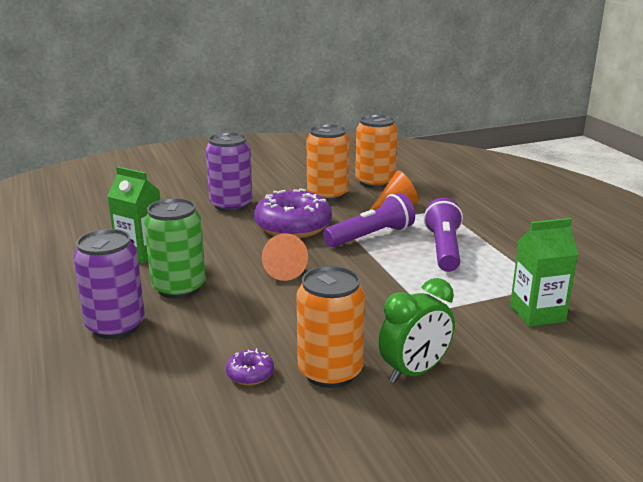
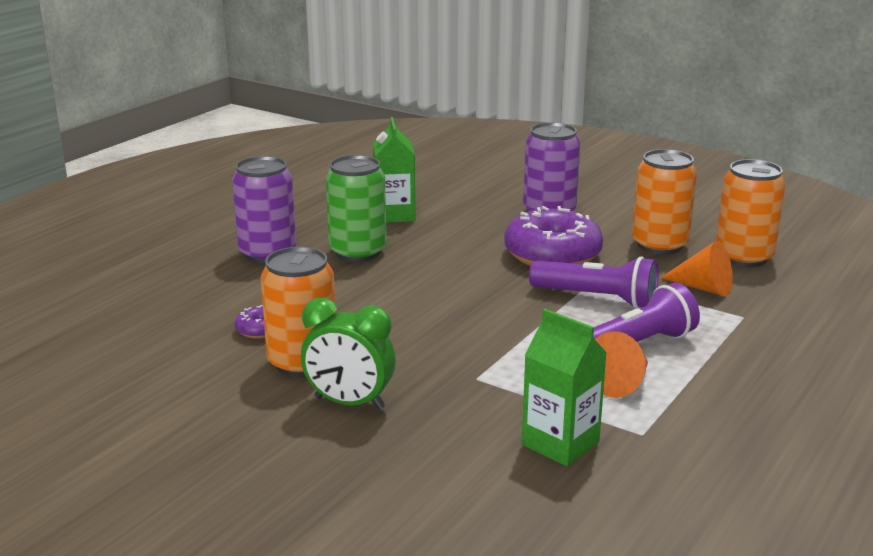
camera: 55 degrees right, 0 degrees up
(282, 270) = (453, 281): orange cone -> orange cone (621, 383)

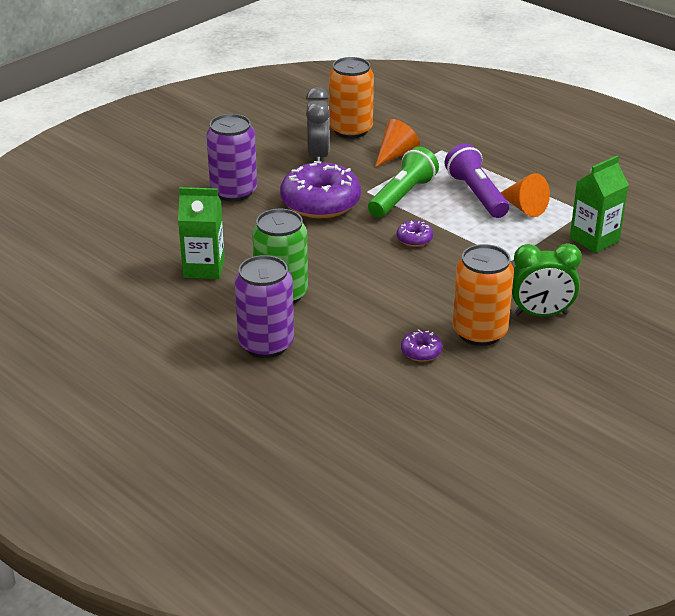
camera: 80 degrees left, 10 degrees up
(349, 403) = (541, 314): green clock -> green clock turned 60 degrees clockwise
(498, 312) = (414, 239): none -> purple donut
(597, 298) = (402, 196): purple flashlight -> green flashlight
(659, 245) = (318, 156): orange can -> grey clock

